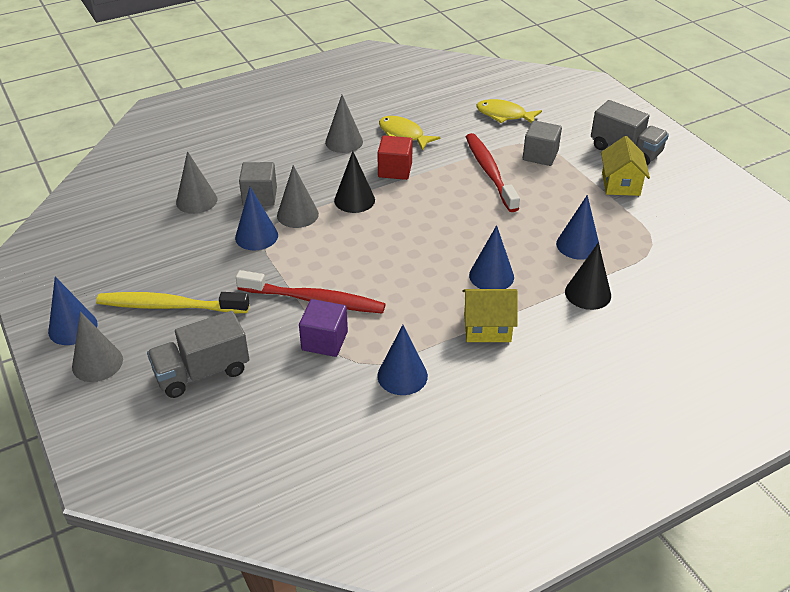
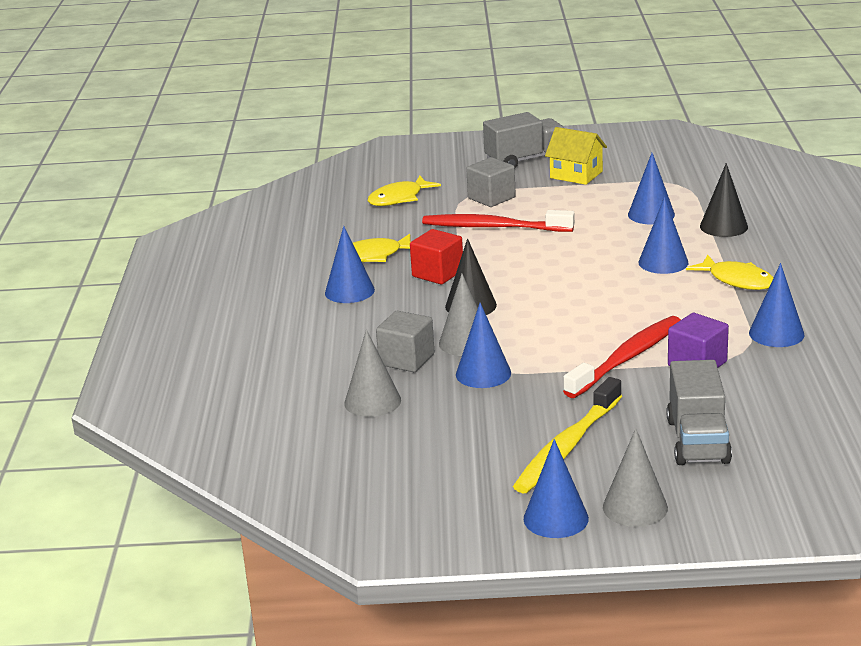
camera: 60 degrees left, 15 degrees down
(344, 142) = (349, 291): grey cone -> blue cone
(487, 327) = (737, 280): yellow house -> yellow fish

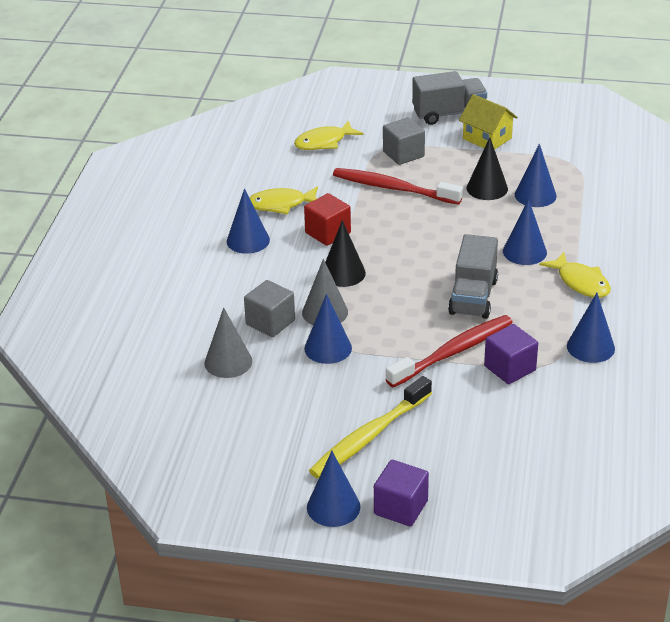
camera: 10 degrees right, 10 degrees up
(635, 507) = (401, 507): grey cone -> purple cube
(698, 441) = (478, 450): grey truck -> grey truck (473, 297)
(723, 226) = (593, 219): black cone -> black cone (487, 188)

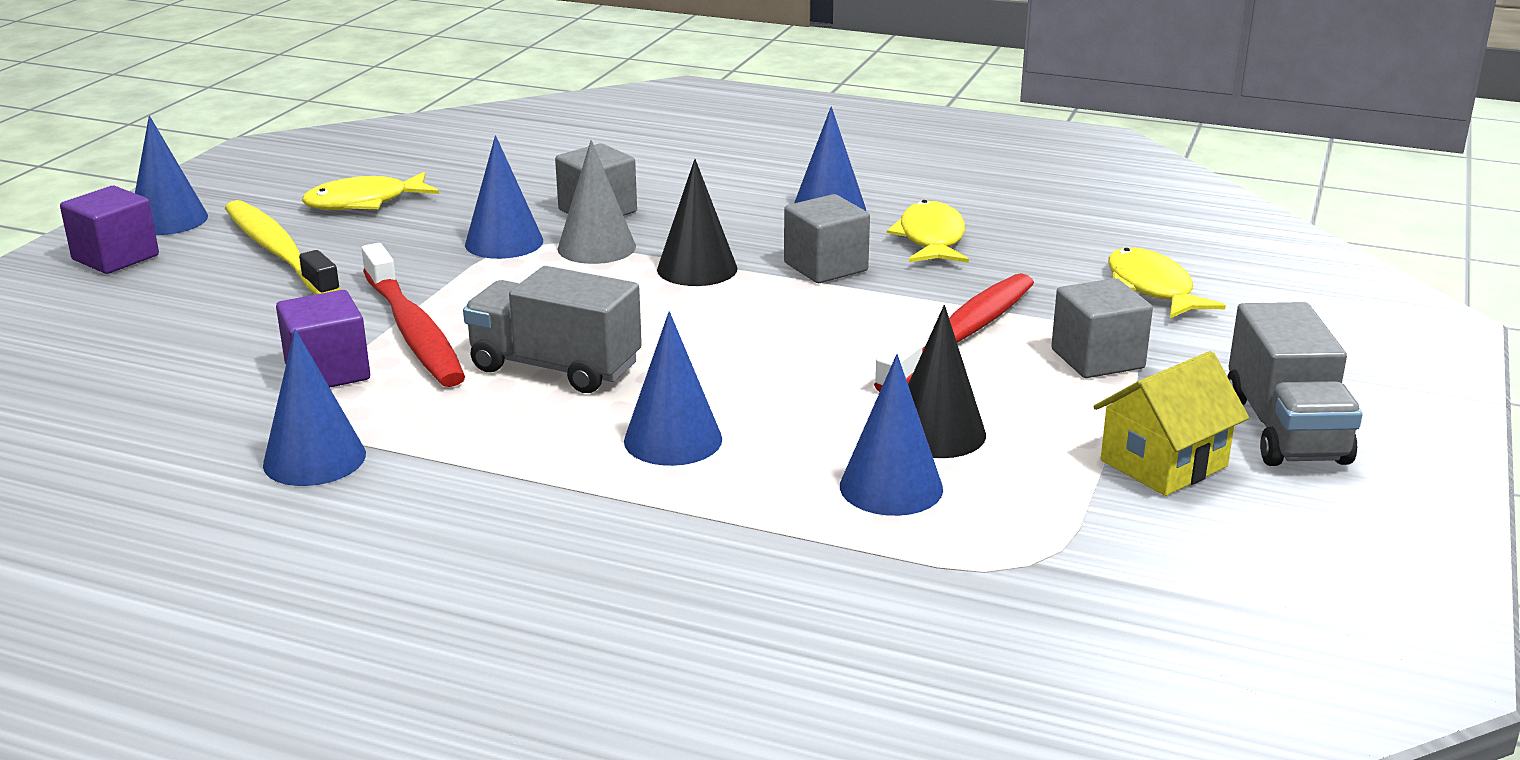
camera: 100 degrees right, 10 degrees down
(228, 362) = (525, 182): grey cone -> none
(328, 233) = (825, 267): red cube -> grey cube
(580, 282) = (526, 486): yellow fish -> yellow fish (364, 202)

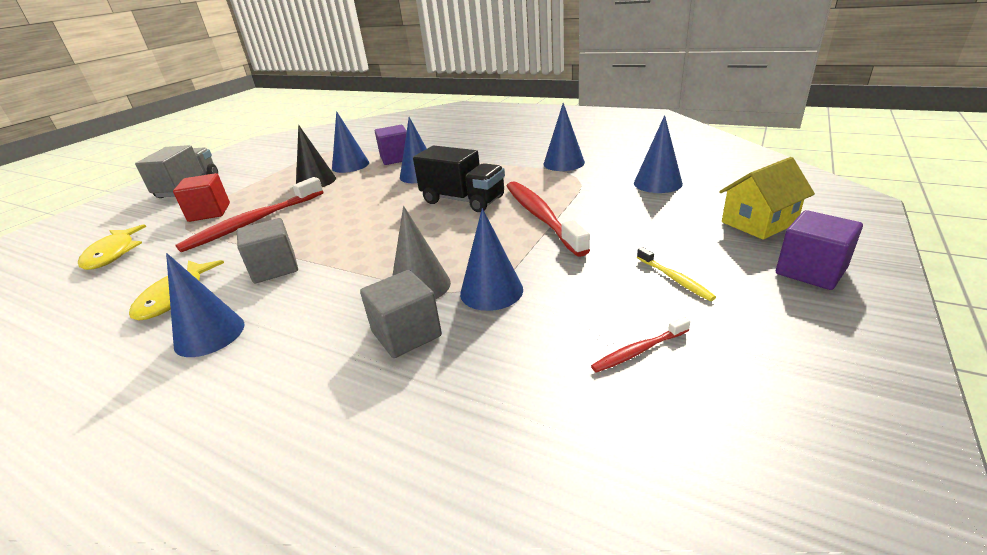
camera: 170 degrees left, 5 degrees up
(168, 220) = (826, 322): blue cone -> blue cone (657, 183)
(278, 251) = (675, 279): yellow toothbrush -> yellow toothbrush, size x0.46
(327, 372) = (578, 194): purple cube -> purple cube (396, 158)
(364, 202) = (638, 351): yellow fish -> red toothbrush
(555, 367) = (463, 200): grey truck -> black truck
(697, 269) = (358, 265): black cone -> none
(1097, 359) = (209, 212): grey cube -> red cube
(1163, 463) = (249, 176): yellow house -> yellow house (758, 223)

